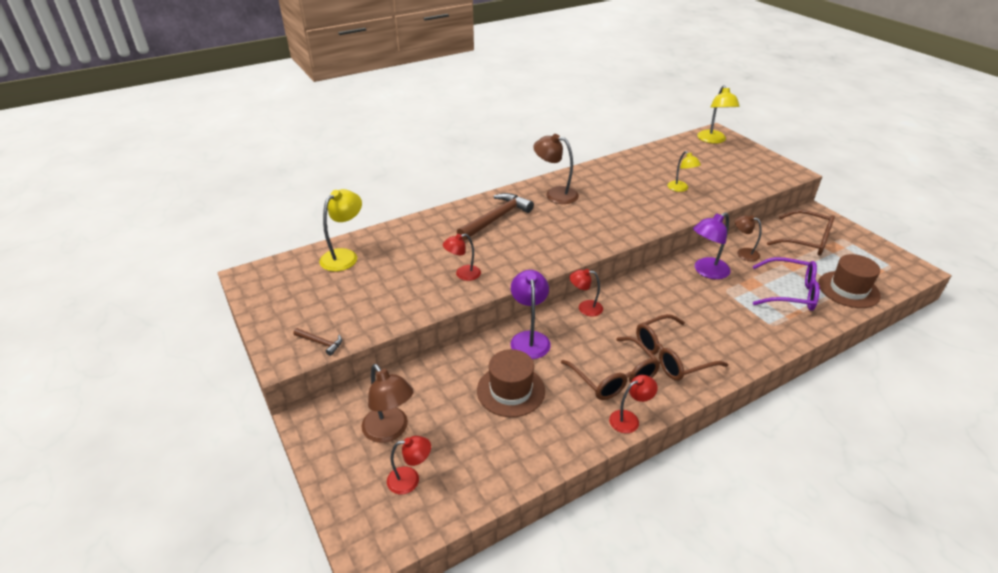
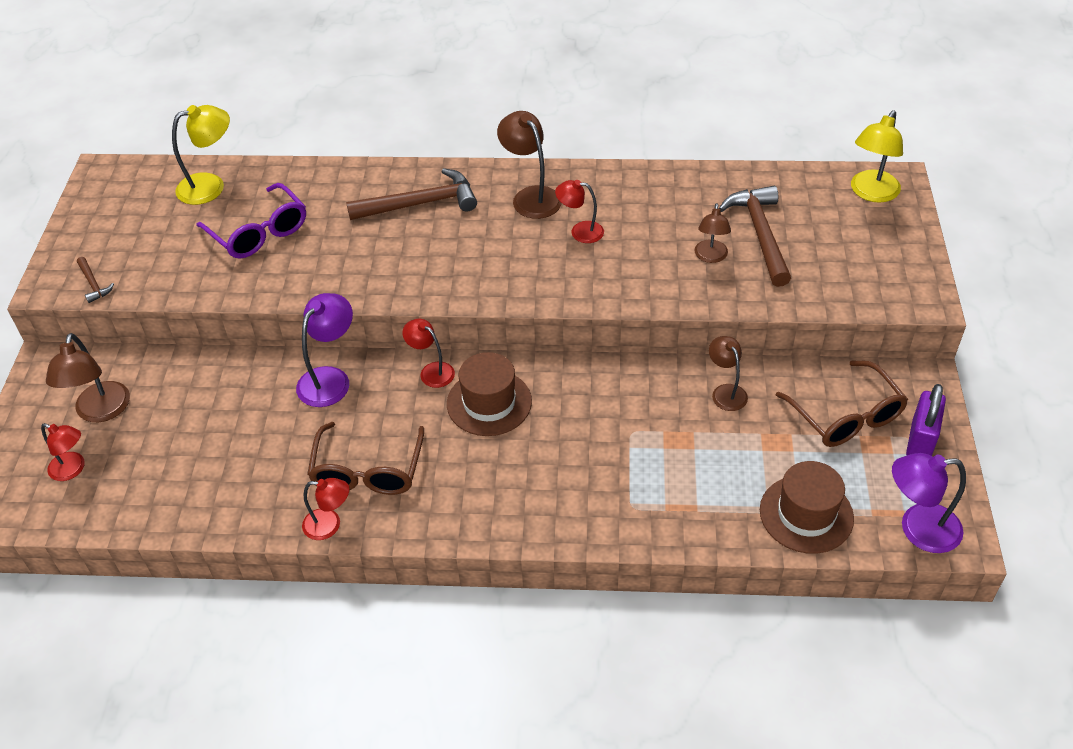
camera: 35 degrees right, 10 degrees up
(463, 274) = (303, 265): red lamp -> red lamp (580, 231)
(511, 390) = (249, 429): brown hat -> brown hat (489, 403)
(671, 356) = (458, 480): brown glasses -> none
(680, 189) = (710, 257): yellow lamp -> brown lamp
(689, 172) = (760, 234): none -> brown hammer
(706, 271) = (640, 394): purple lamp -> purple lamp (918, 529)
(790, 292) = (716, 478): purple glasses -> purple glasses (259, 233)
(848, 237) = (920, 441): none -> purple padlock

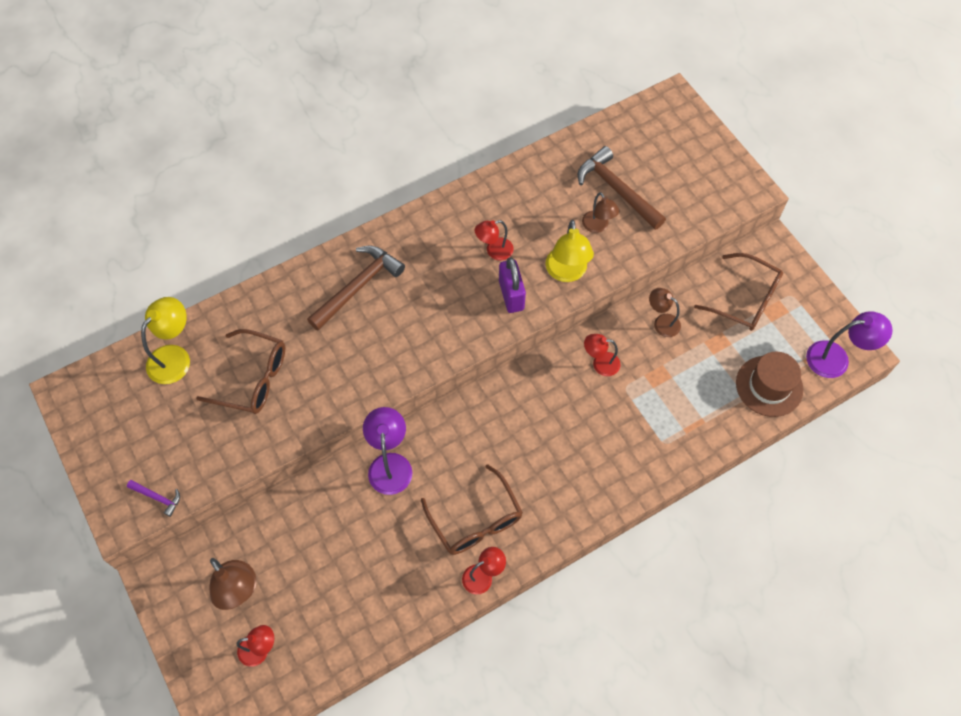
camera: 35 degrees left, 15 degrees up
(93, 284) = (157, 497): brown hammer -> purple hammer
(259, 233) = (253, 379): purple glasses -> brown glasses
(431, 371) = (457, 416): red lamp -> red lamp (600, 363)
(489, 403) = (516, 419): brown hat -> none
(531, 196) = (436, 238): brown lamp -> none
(871, 193) = (664, 117): yellow lamp -> yellow lamp (566, 273)
(918, 529) = (836, 358): purple lamp -> purple lamp turned 150 degrees counterclockwise
(920, 441) = (799, 294): purple padlock -> purple padlock (511, 295)

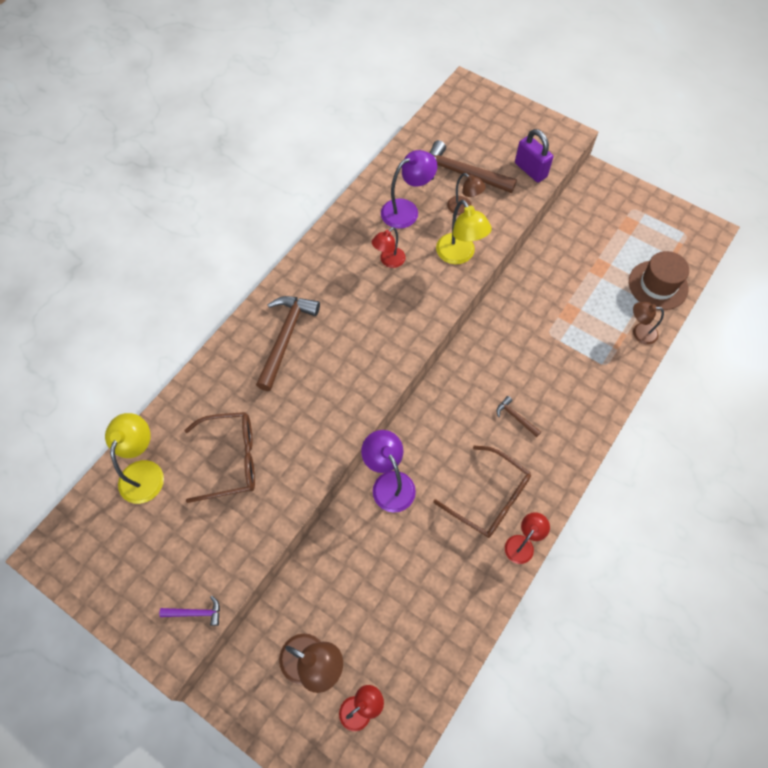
camera: 25 degrees left, 0 degrees up
(511, 295) = (423, 292): purple padlock -> purple padlock (530, 170)
(544, 455) = (515, 417): none -> brown hammer
(600, 363) = (518, 322): red lamp -> none
(662, 322) = (548, 269): brown lamp -> brown lamp (639, 333)
(745, 300) = (601, 225): brown glasses -> none
(836, 358) = (694, 243): purple lamp -> purple lamp (406, 210)

